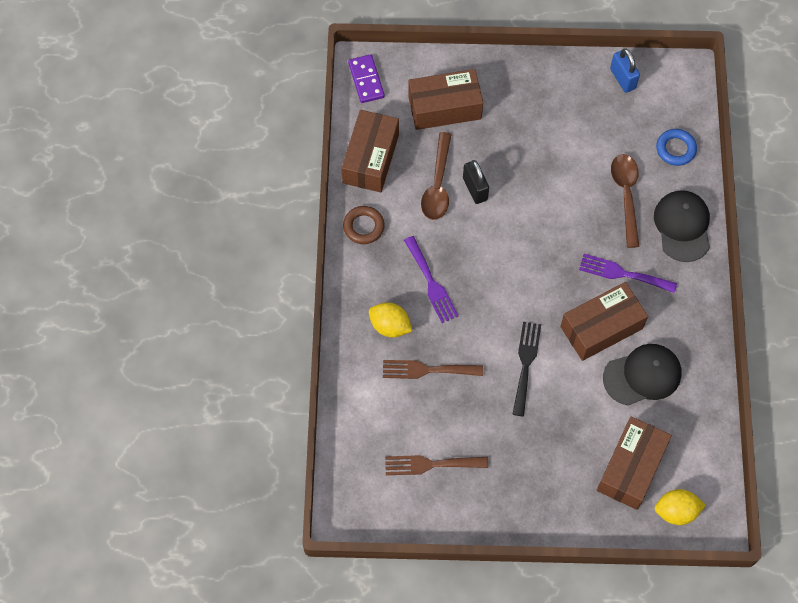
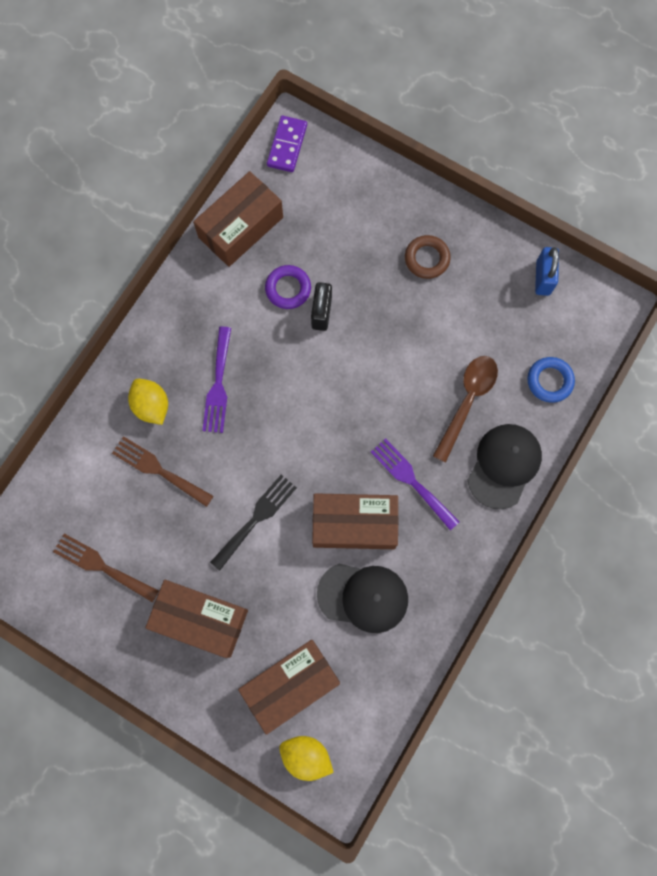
camera: 30 degrees right, 10 degrees up
(363, 227) = (190, 292): brown ring -> brown ring (427, 259)
(437, 185) = (288, 289): brown spoon -> purple ring
(444, 107) = (345, 213): brown box -> brown box (200, 619)

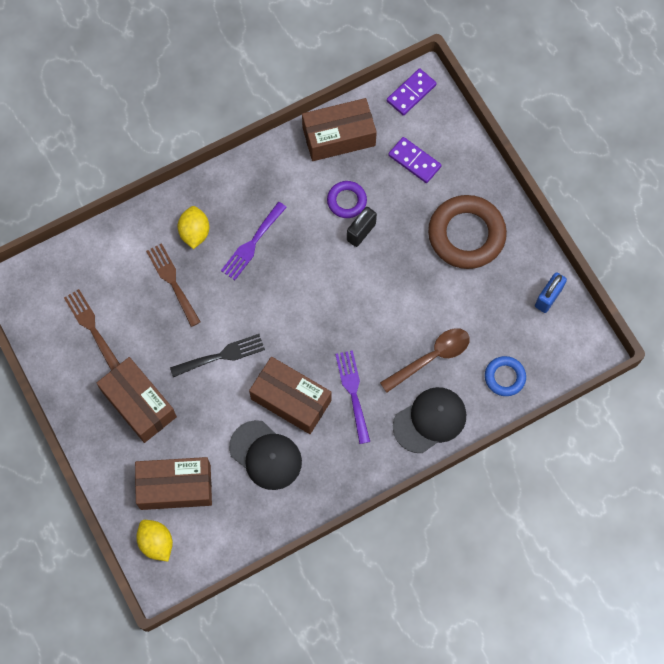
camera: 30 degrees right, 5 degrees down
(331, 212) = (414, 161): none -> purple domino
(427, 259) = (466, 235): brown ring -> brown ring, size x1.94

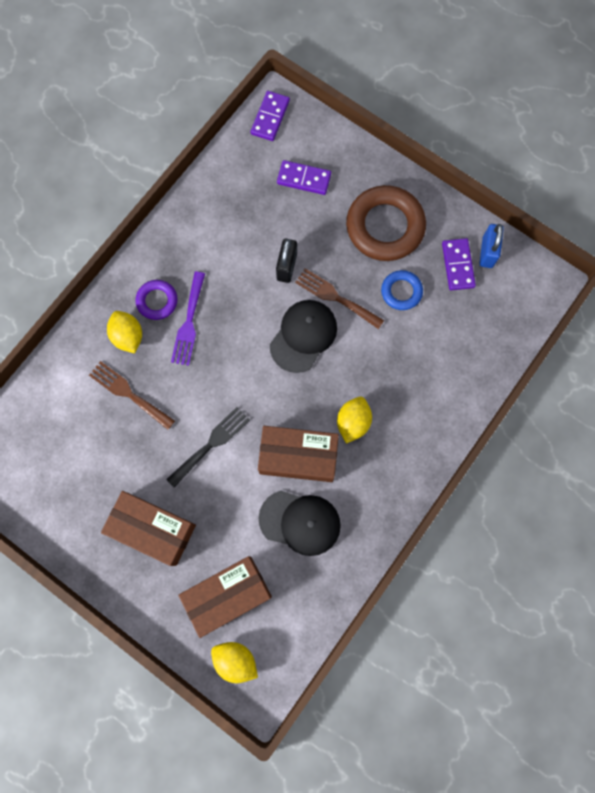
camera: 25 degrees left, 5 degrees up
(91, 327) = (70, 474): brown fork -> brown fork (335, 297)
(339, 136) = (222, 186): brown box -> none
(346, 201) = (259, 243): purple ring -> purple ring (157, 301)
(353, 392) = (353, 422): purple fork -> yellow lemon
(430, 420) = (437, 416): black cap -> black cap (303, 336)
(431, 358) = (409, 356): brown spoon -> none
(504, 377) = (485, 344): blue ring -> blue ring (401, 292)
(515, 297) = (457, 265): none -> purple domino

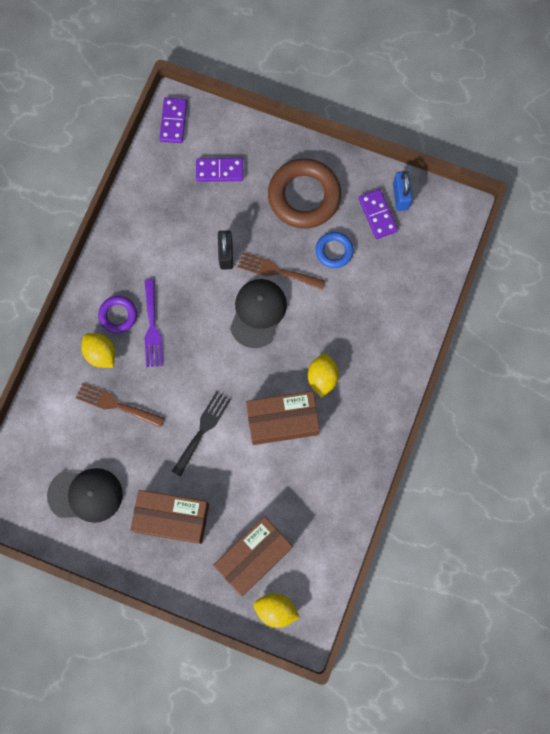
camera: 15 degrees left, 0 degrees up
(300, 522) = (299, 477): black cap -> black cap (85, 495)

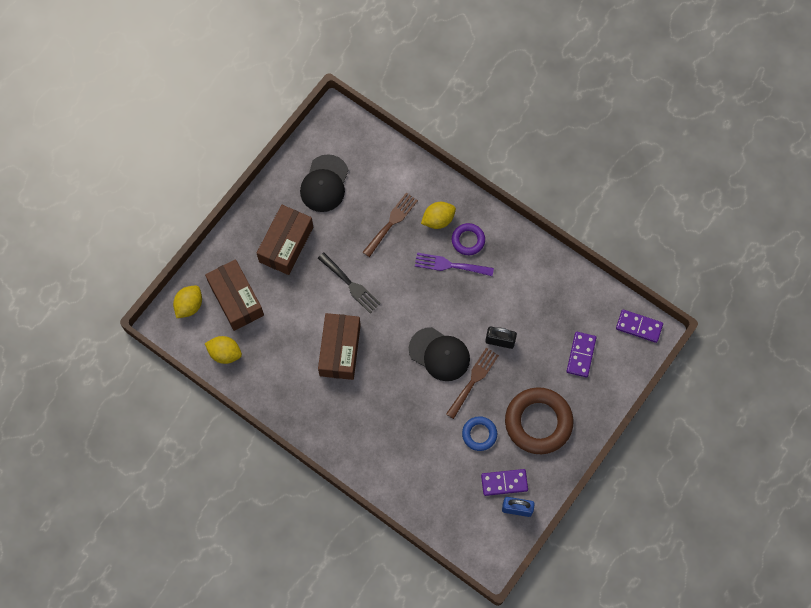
camera: 105 degrees right, 5 degrees down
(322, 378) = (367, 392): yellow lemon -> yellow lemon (225, 353)

